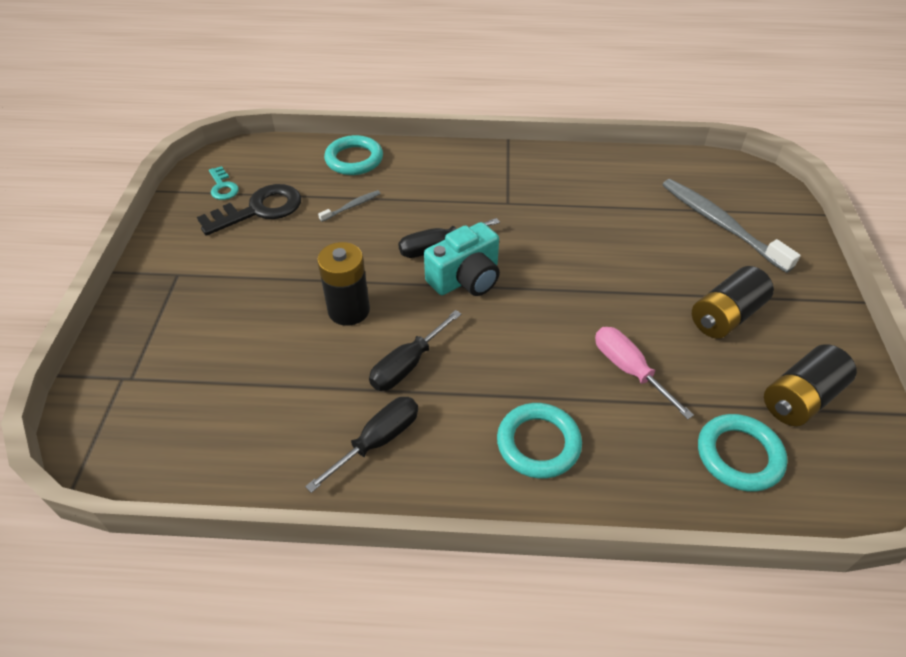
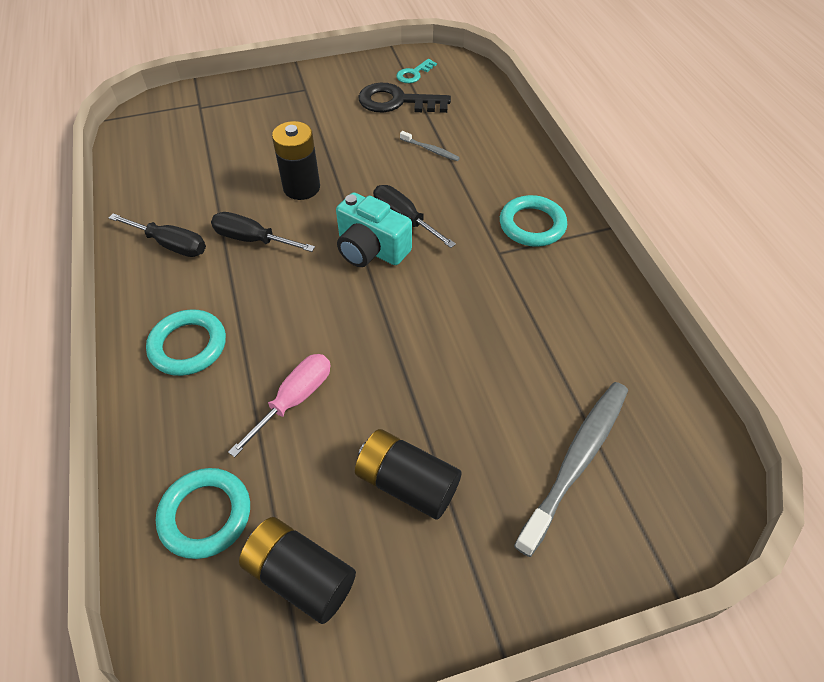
camera: 70 degrees right, 5 degrees up
(259, 210) = (397, 102): black key -> black key turned 150 degrees clockwise
(354, 159) = (497, 131): turquoise ring -> turquoise ring (532, 225)

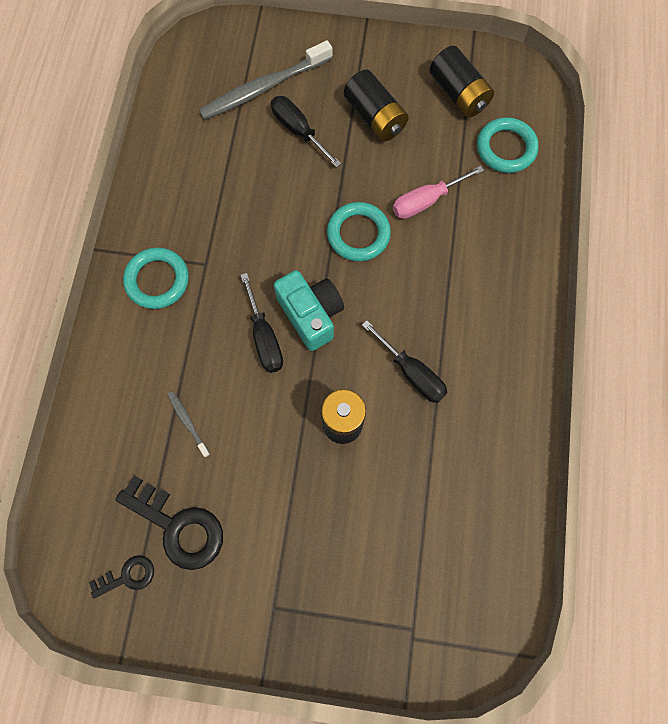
camera: 155 degrees left, 20 degrees up
(171, 245) = (488, 399): black screwdriver -> black screwdriver (298, 130)
(188, 346) = (493, 279): turquoise ring -> turquoise ring (358, 234)
(414, 74) = (128, 576): turquoise key -> black key

